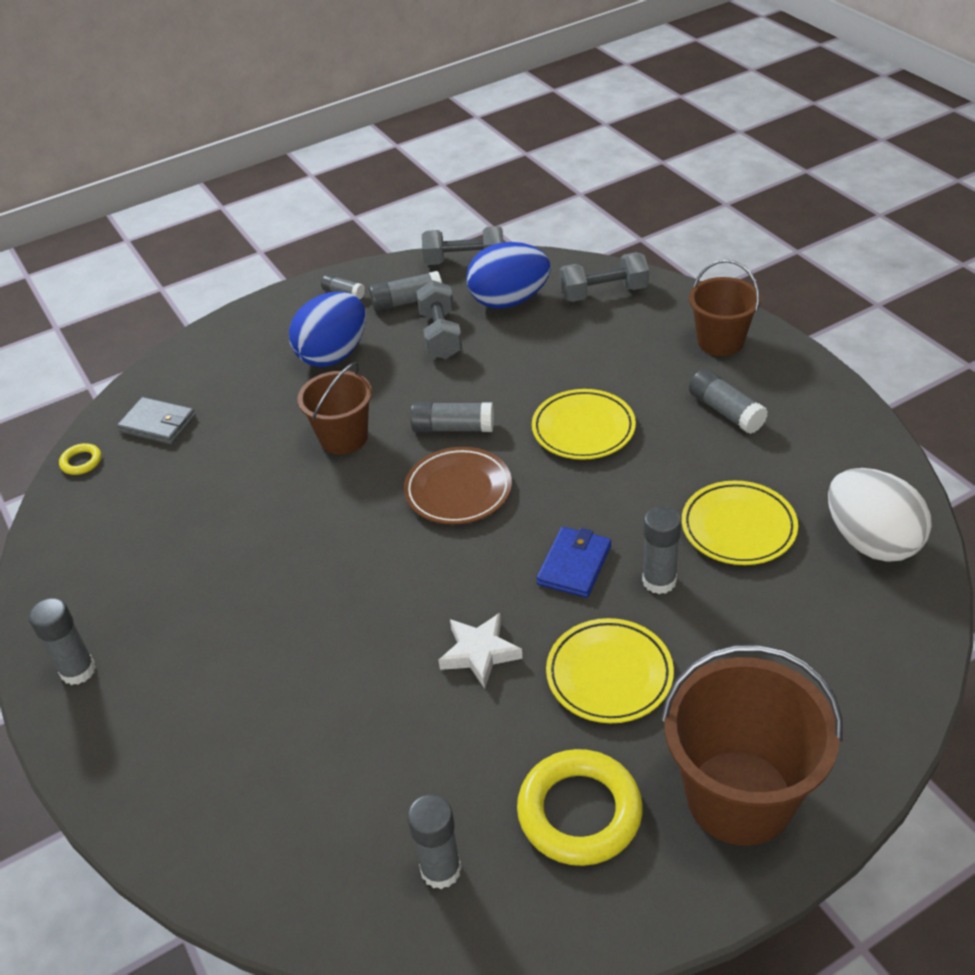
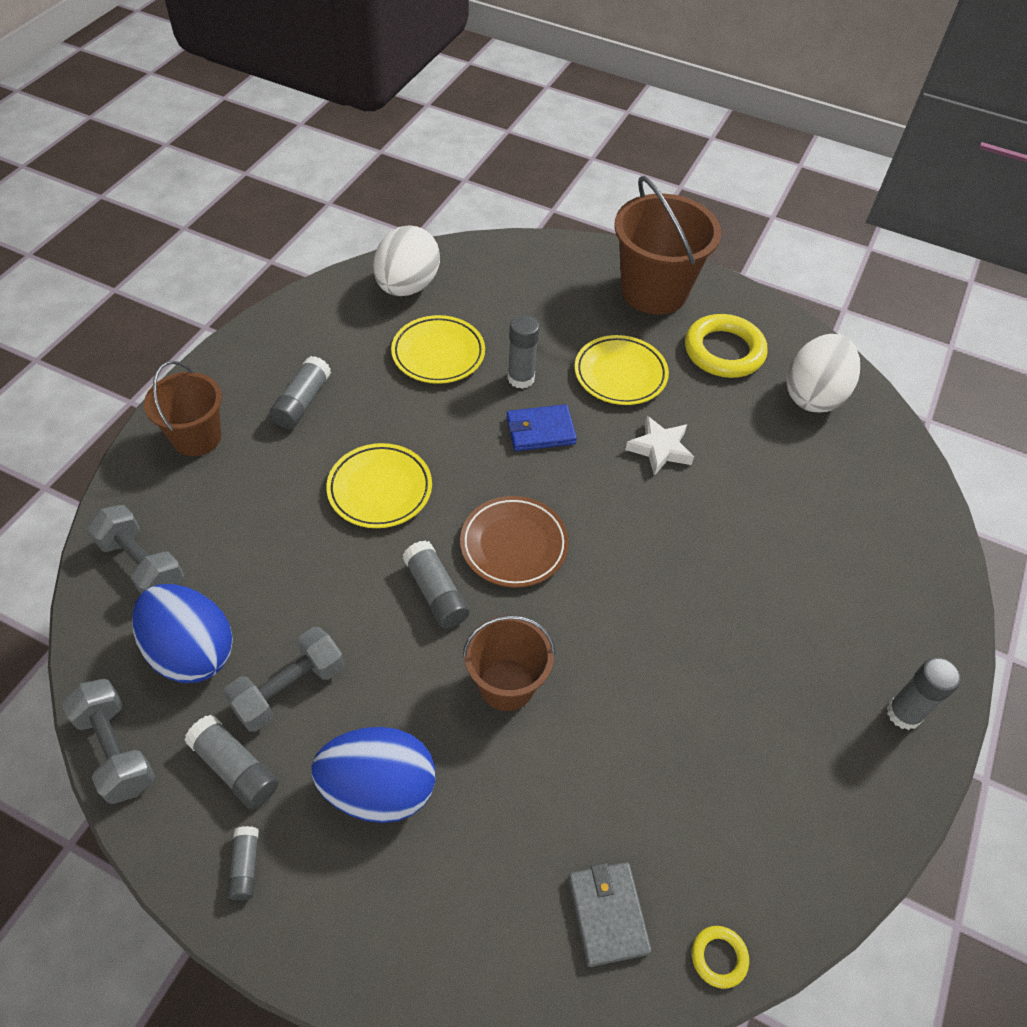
camera: 130 degrees left, 10 degrees up
(441, 869) = (813, 395): grey glue stick -> white egg

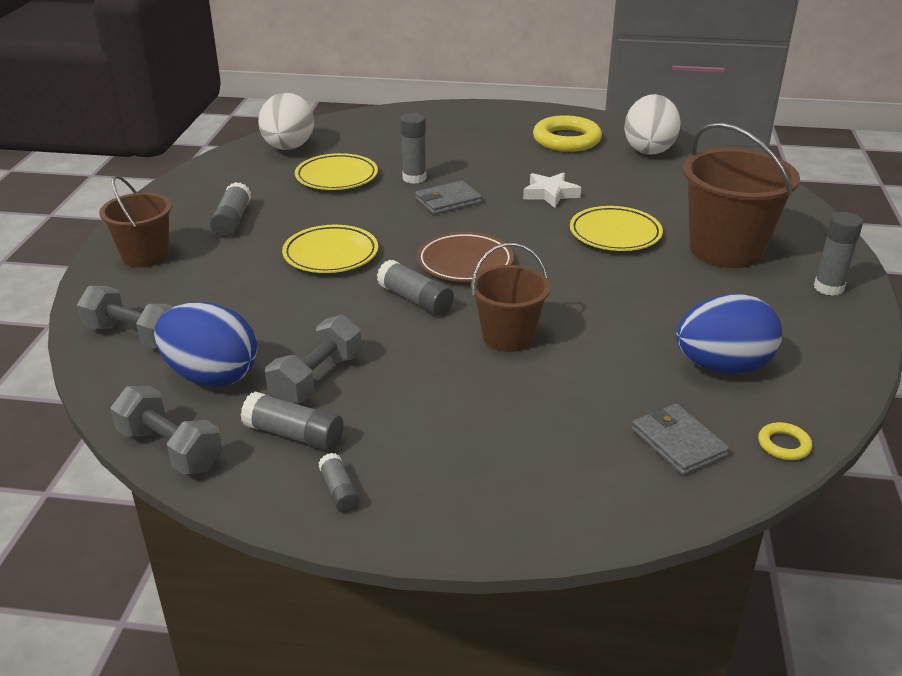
camera: 15 degrees left, 20 degrees down
(379, 789) = (435, 418): blue egg -> blue egg (722, 367)
(540, 430) = (448, 201): blue wallet -> grey wallet
(620, 374) = (493, 163): yellow plate -> yellow plate (615, 234)
(654, 291) = (492, 120): brown bucket -> brown bucket (726, 249)

